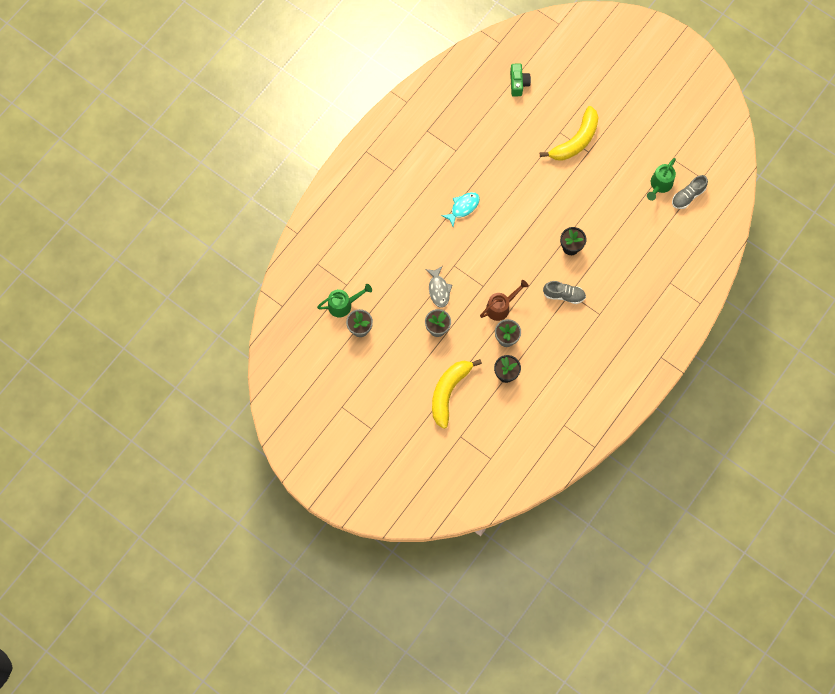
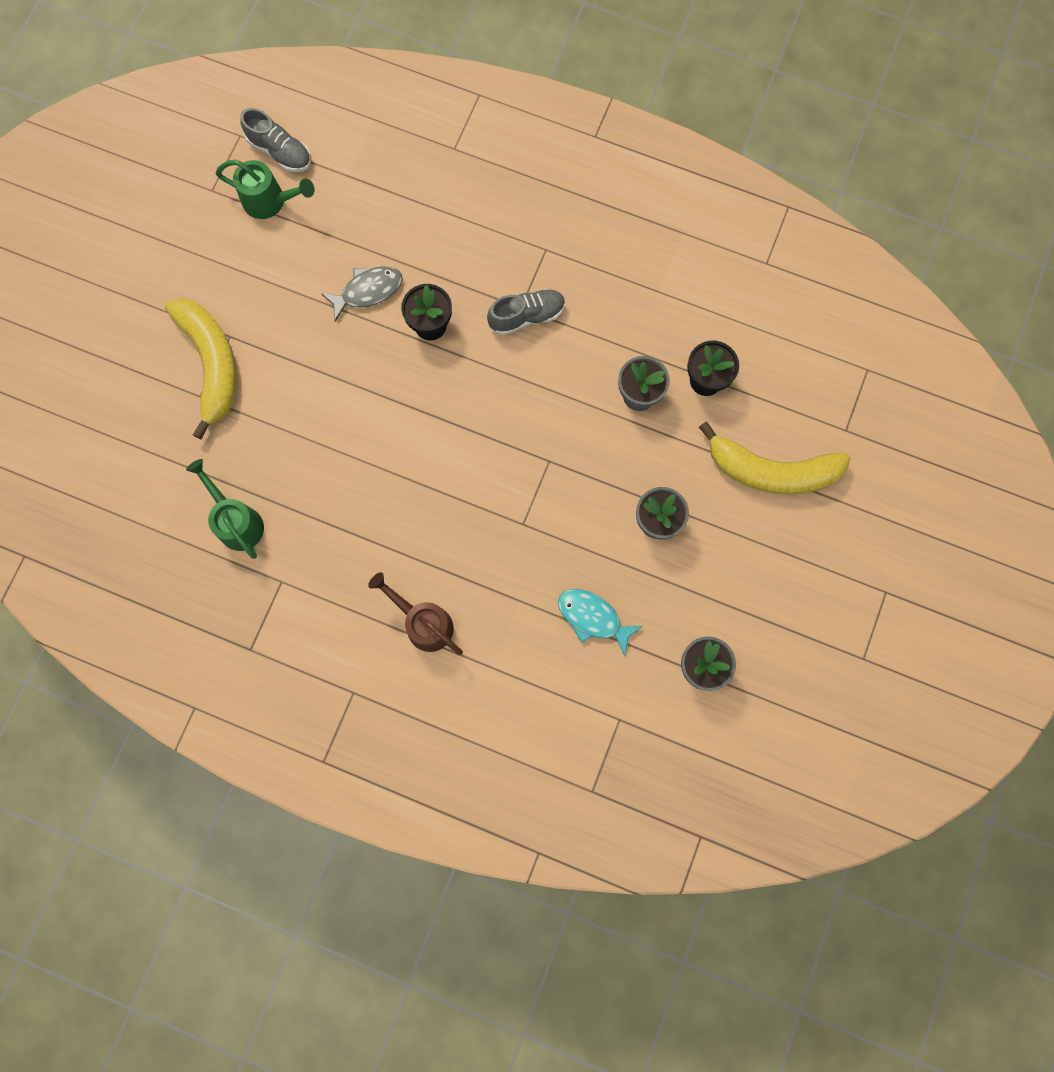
camera: 105 degrees left, 5 degrees up
(343, 305) = (662, 714): green watering can -> green watering can (237, 522)
(439, 290) = (579, 540): grey fish -> grey fish (368, 291)
(463, 207) = (399, 537): turquoise fish -> turquoise fish (593, 618)
(501, 307) = (581, 419): brown watering can -> brown watering can (424, 623)
(518, 83) = (109, 497): green camera -> none
(564, 295) = (527, 316): grey shoe -> grey shoe turned 75 degrees clockwise
(575, 140) = (211, 364): yellow banana -> yellow banana turned 45 degrees clockwise

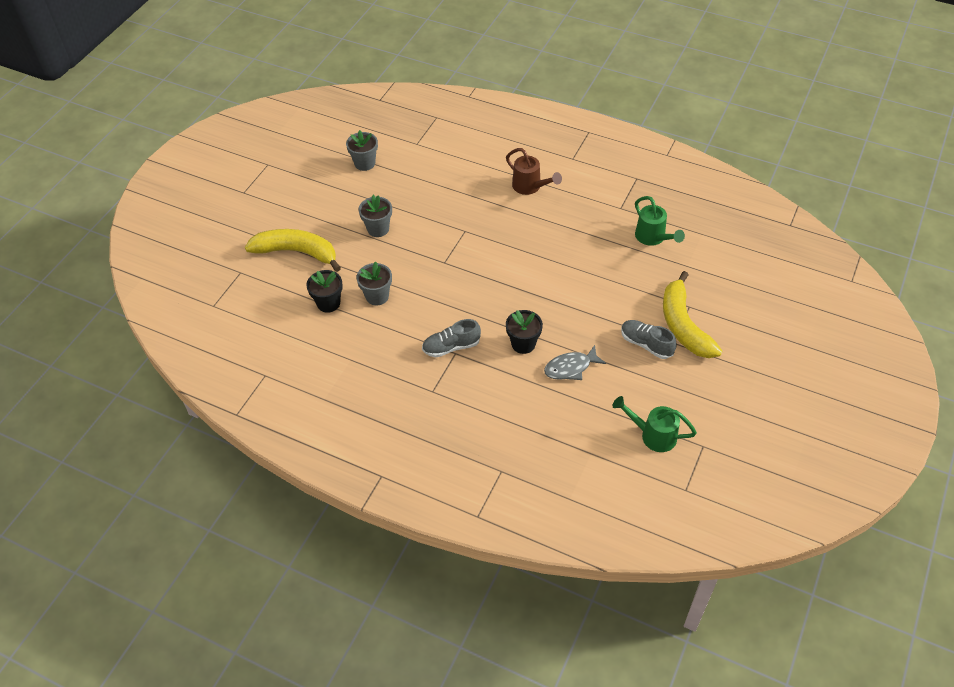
camera: 175 degrees left, 25 degrees down
(280, 151) = (649, 474): grey shoe -> grey shoe (646, 344)
(593, 618) = (426, 186): turquoise fish -> none

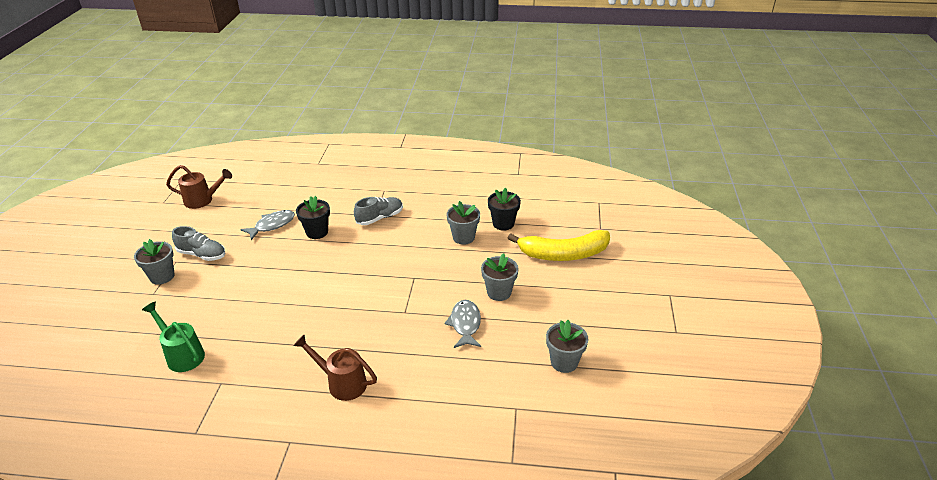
camera: 160 degrees right, 15 degrees down
(420, 208) = (465, 324): none -> grey fish
(653, 435) = (202, 200): green watering can -> brown watering can
(683, 325) = (162, 276): yellow banana -> grey flower pot

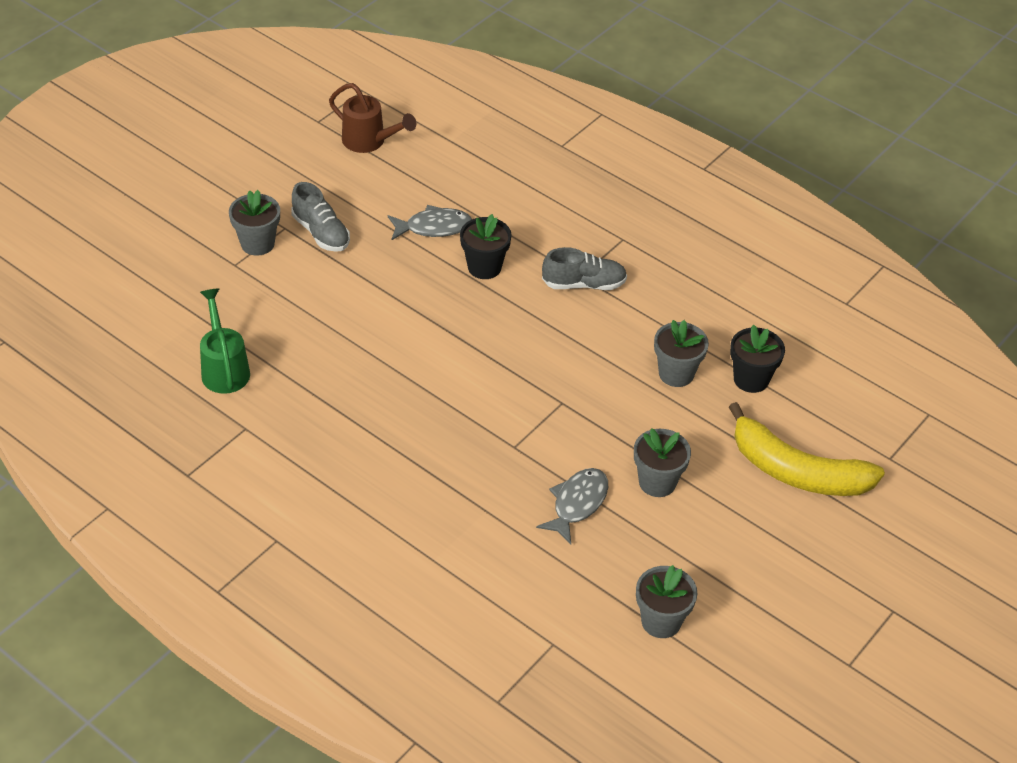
camera: 30 degrees right, 10 degrees up
(342, 383) = (376, 501): brown watering can -> none

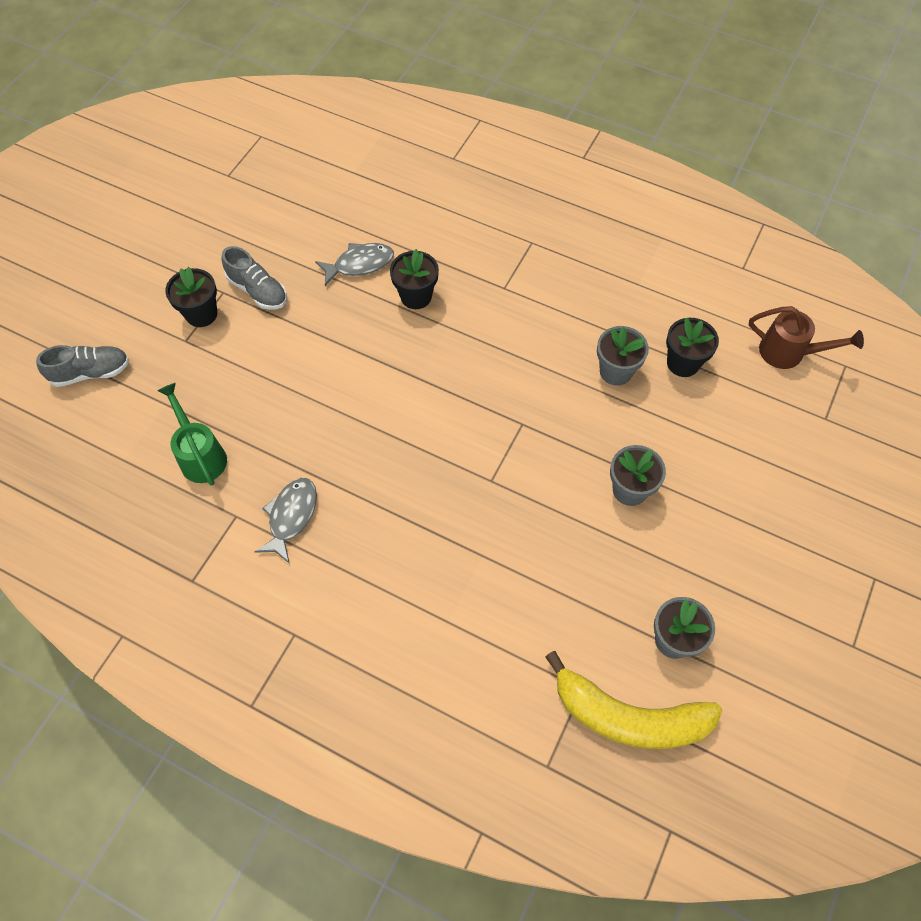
camera: 10 degrees left, 15 degrees up
(257, 243) = (201, 314): grey flower pot -> black flower pot
(369, 141) = (279, 187): brown watering can -> brown watering can (788, 353)
(577, 504) = (564, 529): grey fish -> grey fish (291, 516)
(584, 284) = (509, 296): grey shoe -> grey shoe (91, 372)
(797, 471) = (749, 450): yellow banana -> yellow banana (629, 716)

